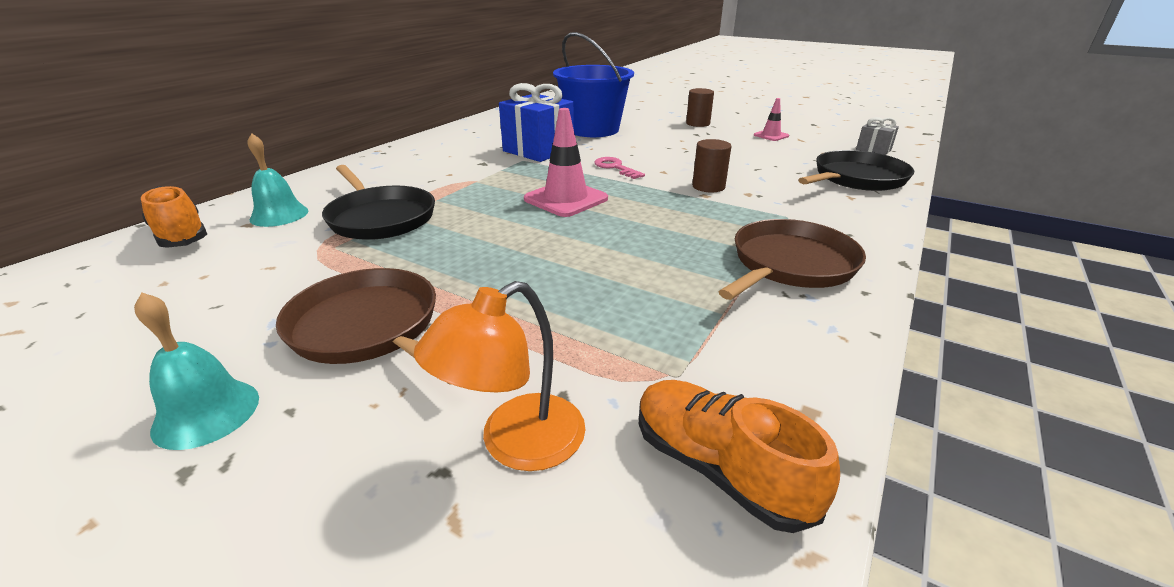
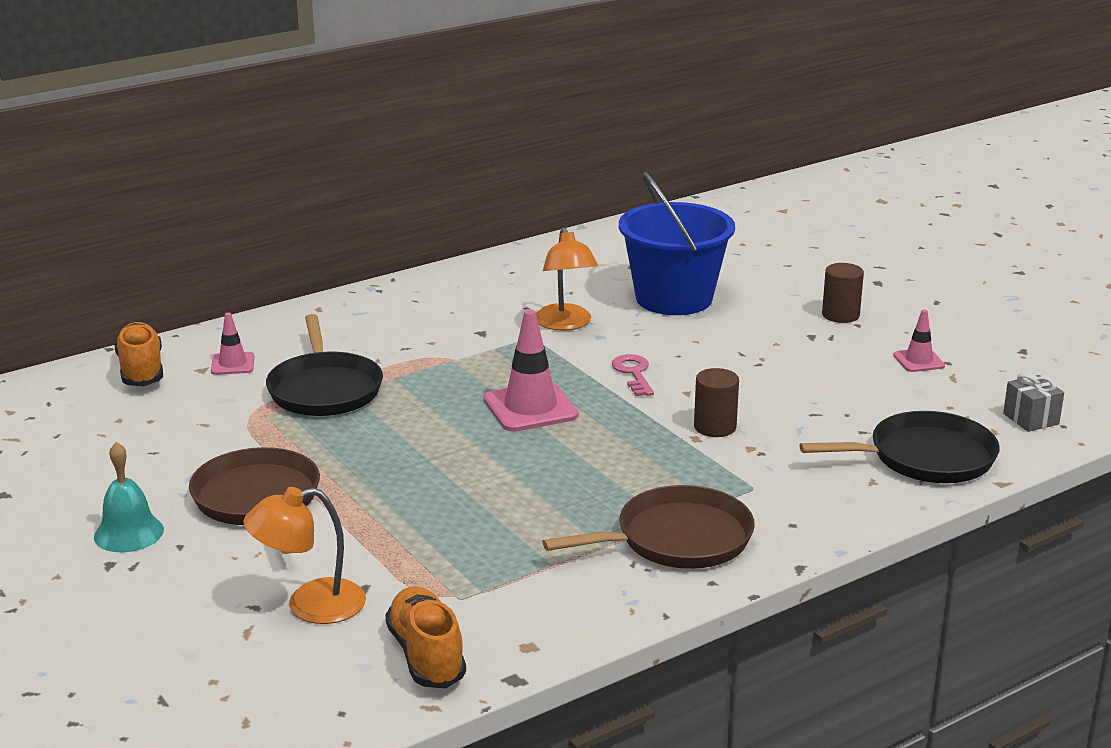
camera: 25 degrees right, 5 degrees down
(279, 215) = (232, 364): turquoise bell -> pink traffic cone
(538, 150) = (565, 324): blue gift -> orange lamp

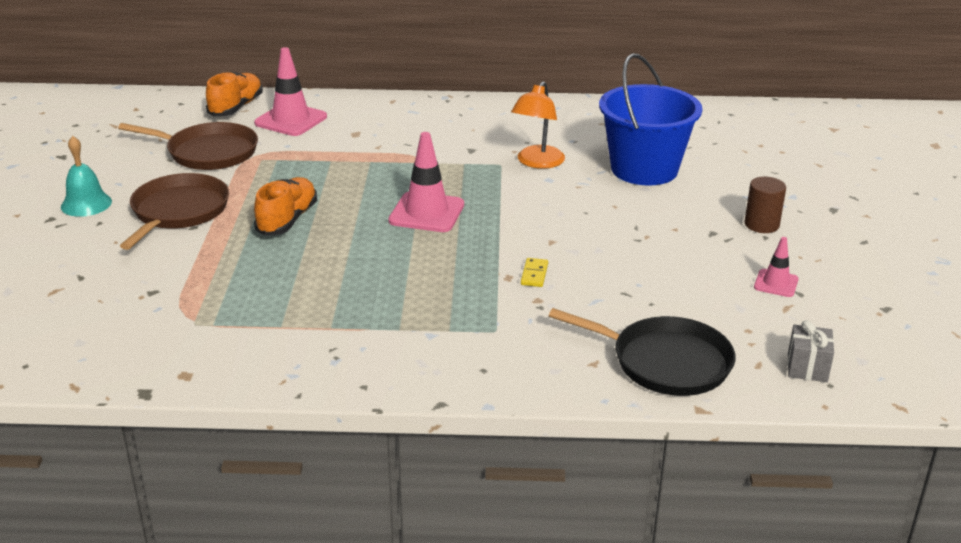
camera: 35 degrees right, 5 degrees up
(232, 364) = (291, 120): pink traffic cone -> pink traffic cone, size x1.81
(310, 605) = (108, 289): orange lamp -> none
(324, 389) = (318, 155): black pan -> none
(426, 655) = (121, 352): orange shoe -> orange shoe (287, 220)
(633, 373) = (533, 214): pink key -> none
(677, 539) = (386, 345): brown pan -> brown pan (208, 152)
(715, 427) = (534, 274): brown cylinder -> yellow domino

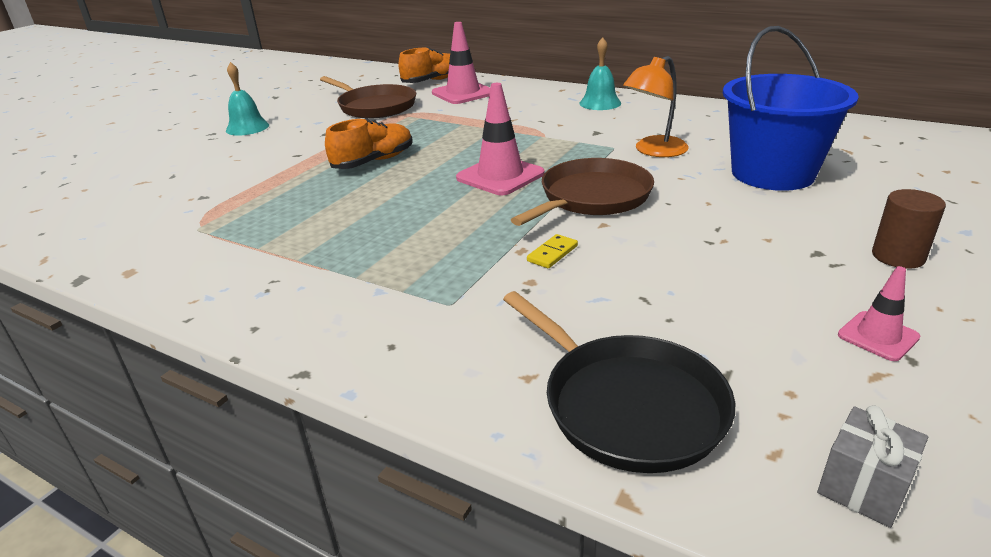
camera: 30 degrees right, 0 degrees up
(178, 212) = (301, 142): brown pan -> brown pan (592, 197)
(445, 114) = (600, 103): none -> turquoise bell

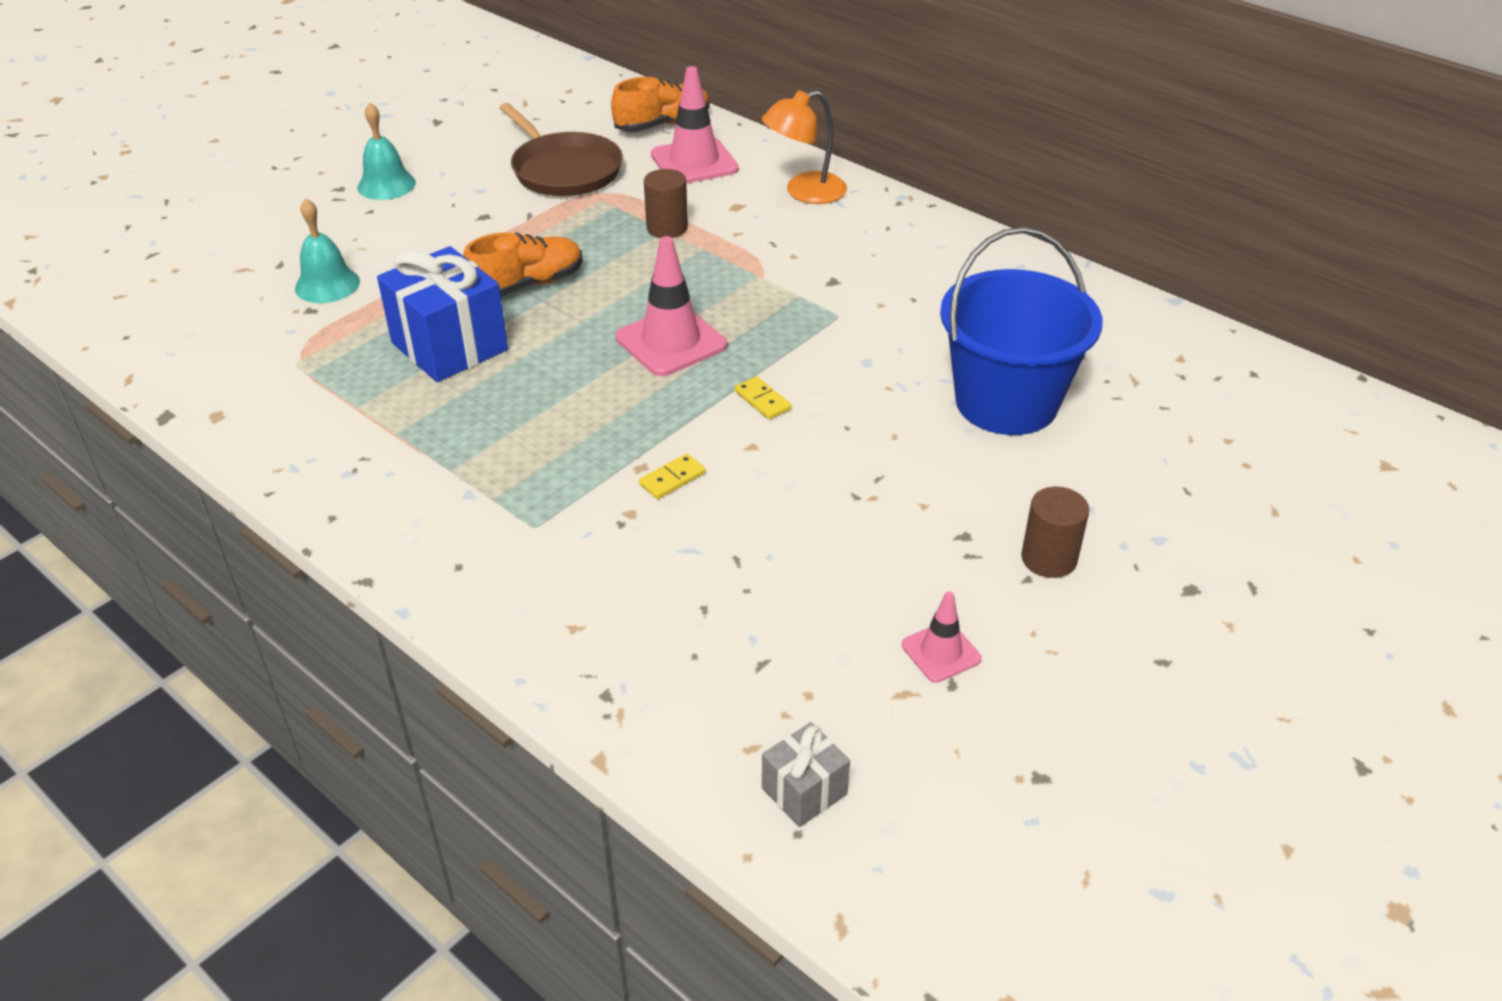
camera: 10 degrees right, 10 degrees up
(325, 201) = (449, 346): none -> blue gift
(462, 123) = (667, 228): none -> brown cylinder
(592, 197) = (762, 400): brown pan -> yellow domino
(600, 103) = (871, 220): turquoise bell -> turquoise bell (327, 285)
(627, 405) = (650, 675): black pan -> none
(654, 151) = (885, 332): orange lamp -> orange lamp (804, 192)

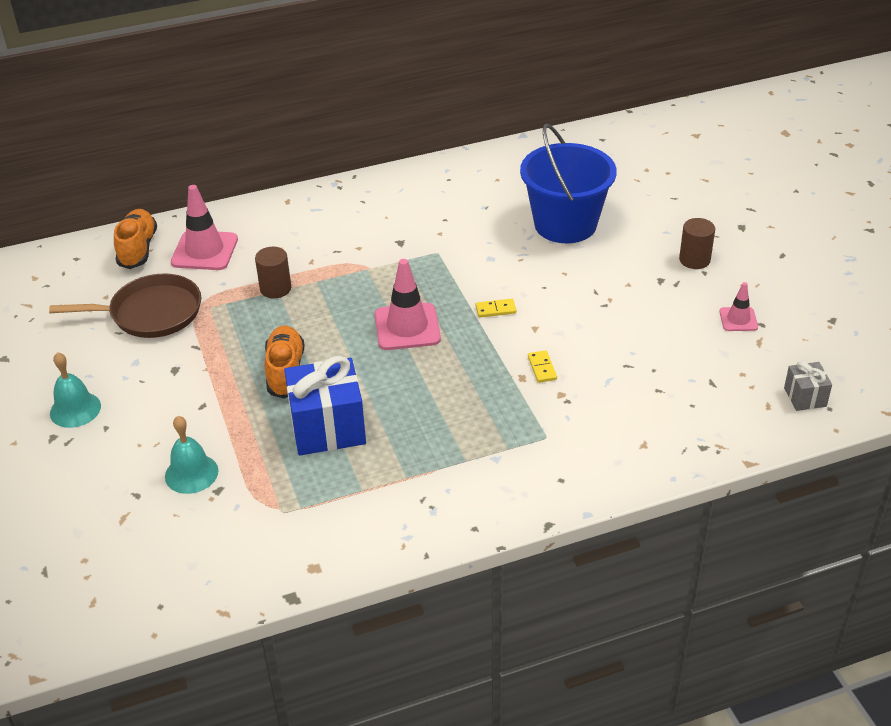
camera: 60 degrees left, 0 degrees up
(804, 192) = (291, 218): orange lamp -> none

